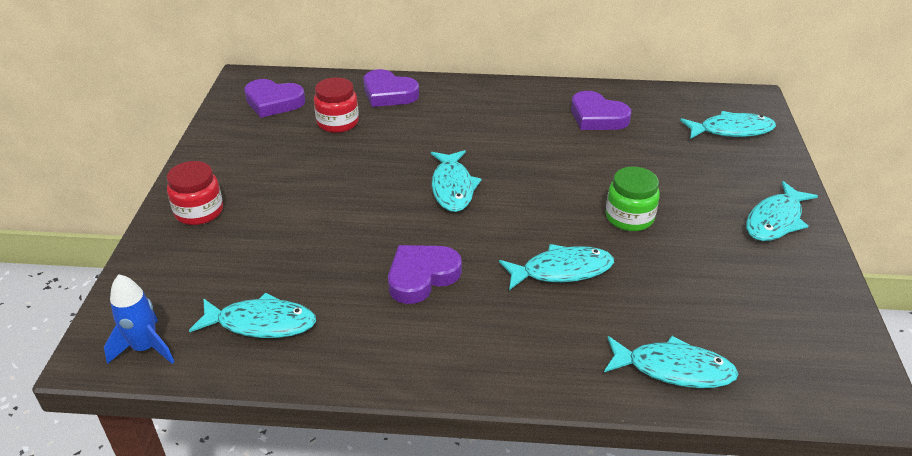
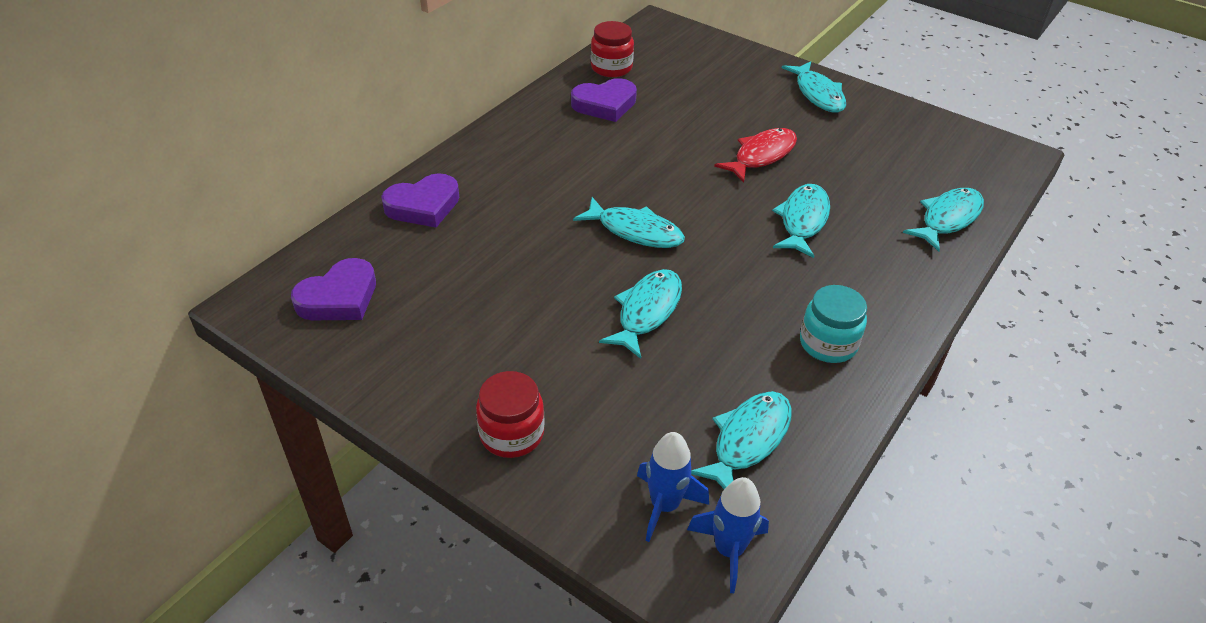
camera: 60 degrees left, 5 degrees up
(172, 302) = (664, 505): none -> blue rocket
(338, 123) = (441, 263): red jar -> red jar (611, 68)
(407, 335) = (828, 343): none -> turquoise jar
(421, 276) = (753, 303): purple heart -> none
(629, 217) = (761, 156): green jar -> red fish
(731, 130) = (690, 54): turquoise fish -> turquoise fish (647, 312)

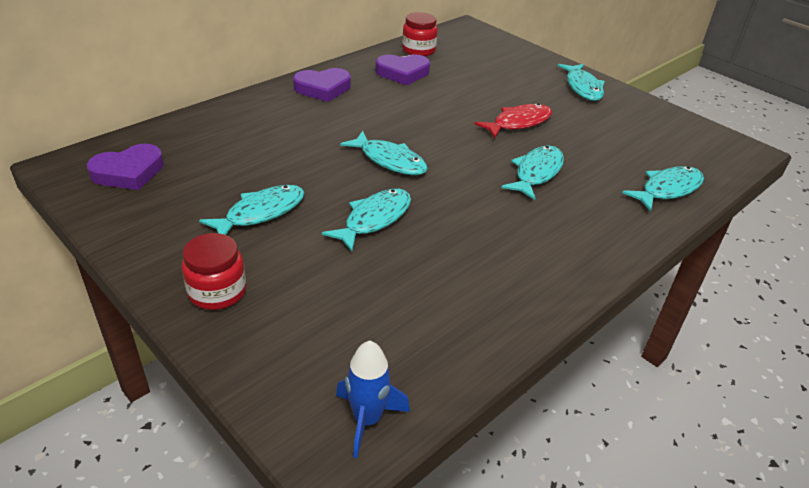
camera: 10 degrees right, 5 degrees down
(423, 206) = (227, 120): purple heart -> purple heart (323, 88)
(664, 505) = (324, 371): blue rocket -> none
(748, 440) = (422, 332): turquoise fish -> turquoise fish (261, 213)
(828, 343) = (524, 267): turquoise jar -> none

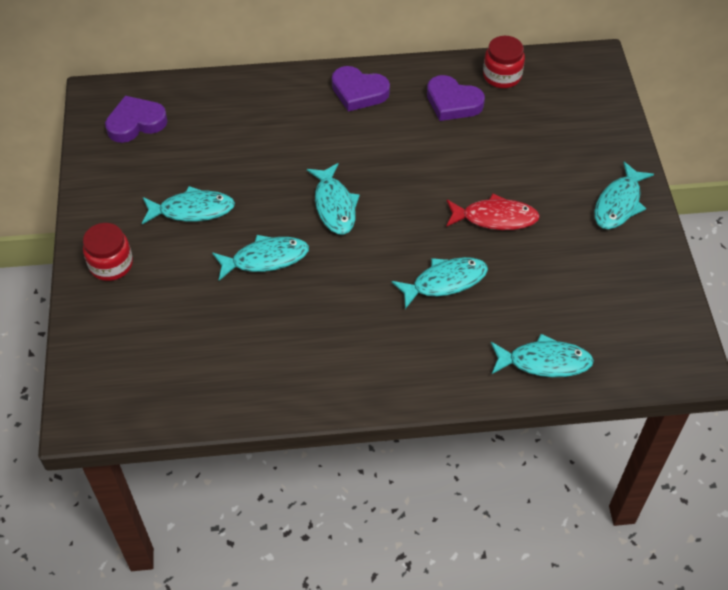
camera: 40 degrees right, 15 degrees up
(129, 172) = (136, 123): purple heart -> purple heart turned 150 degrees clockwise
(367, 419) = (118, 407): blue rocket -> none

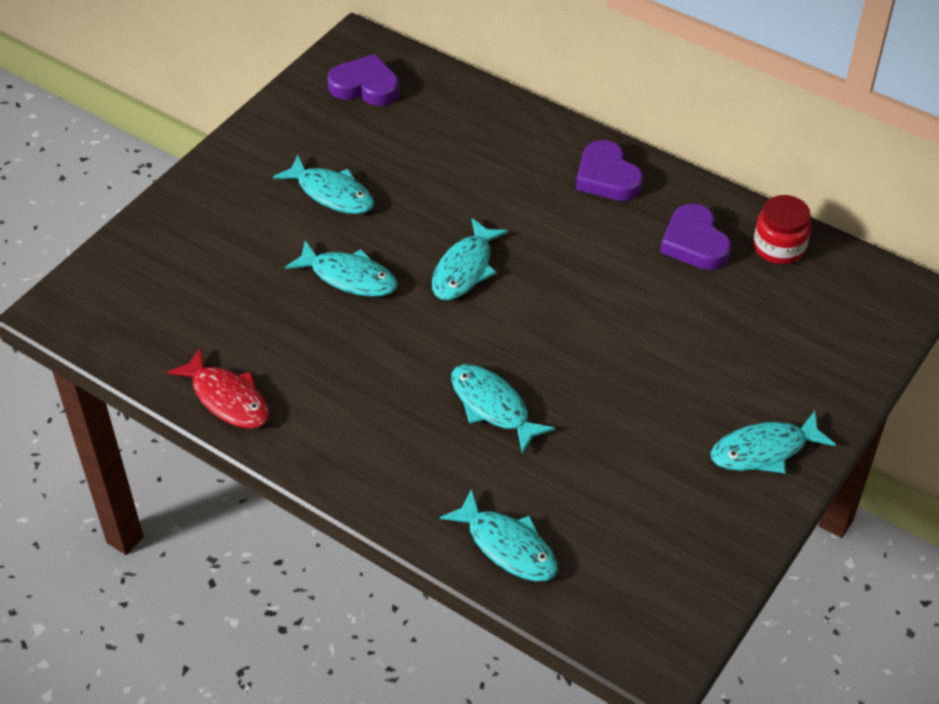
camera: 40 degrees right, 5 degrees down
(111, 264) = (213, 198): red jar -> none
(445, 282) = (493, 406): turquoise fish -> turquoise fish turned 150 degrees counterclockwise
(495, 218) = (612, 380): red fish -> red fish (227, 398)

